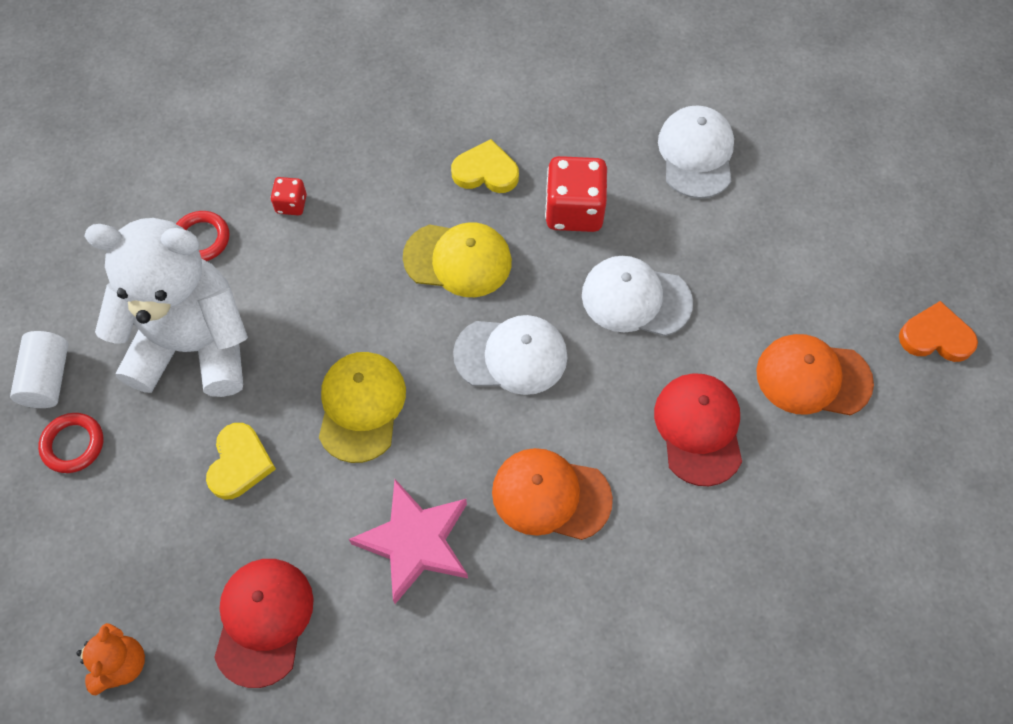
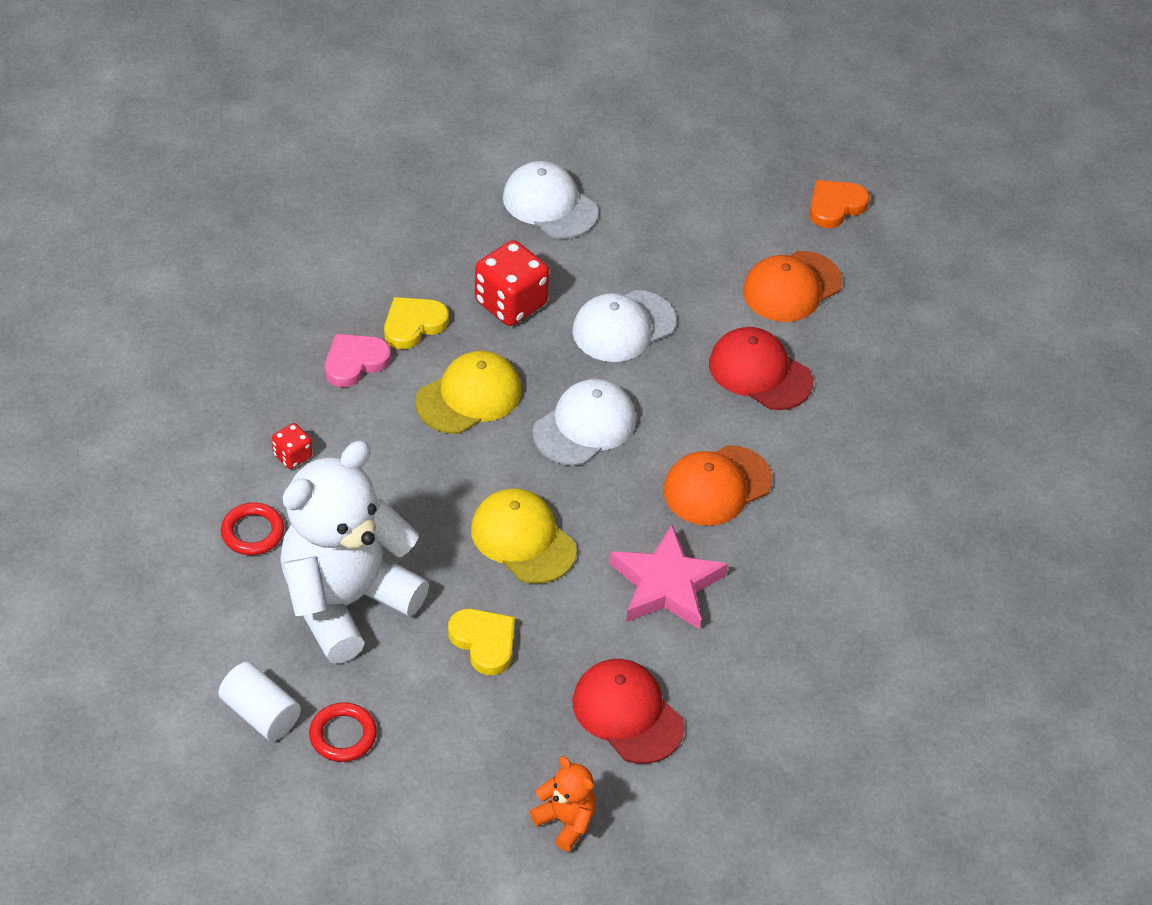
camera: 50 degrees left, 15 degrees down
(413, 168) = (355, 362): none -> pink heart

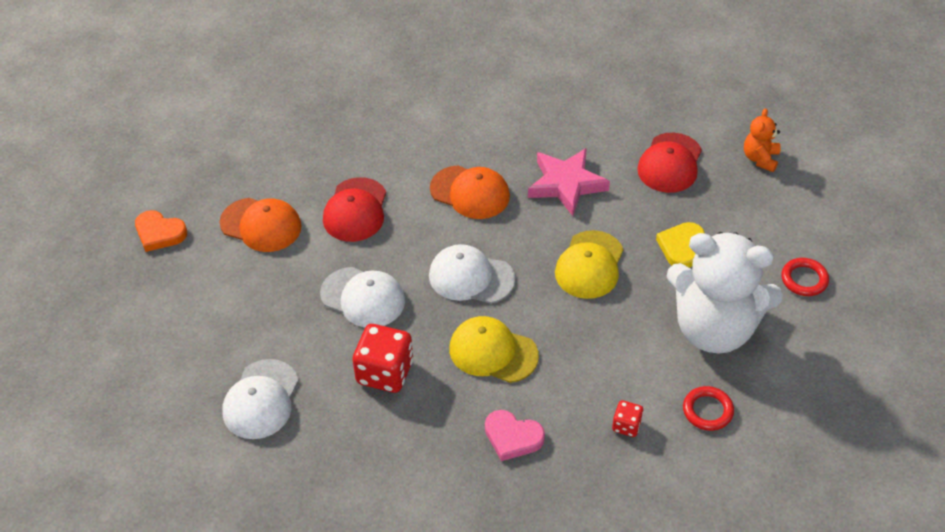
camera: 115 degrees left, 0 degrees up
(260, 713) = (829, 327): white cylinder -> none
(413, 325) = (449, 421): yellow heart -> none

